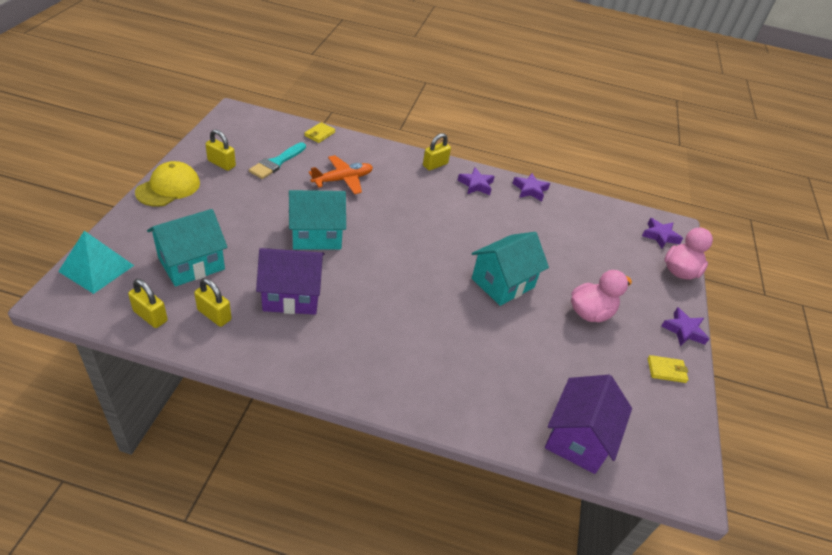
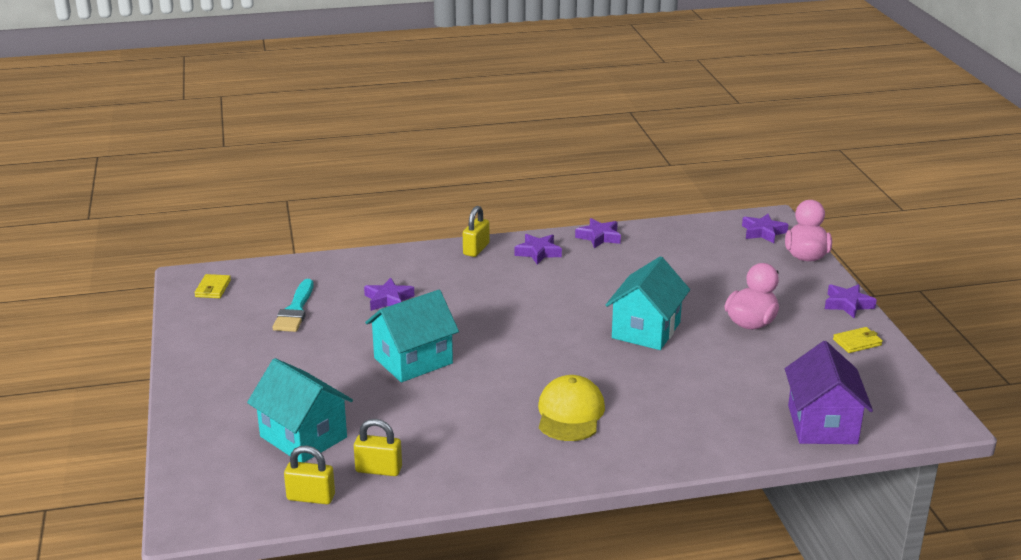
camera: 20 degrees left, 15 degrees down
(96, 268) = (200, 481): turquoise pyramid -> none
(168, 187) = (195, 379): yellow cap -> yellow cap (570, 413)
(191, 264) = (303, 437): turquoise house -> turquoise house turned 75 degrees counterclockwise
(221, 164) = (231, 334): yellow padlock -> none
(292, 296) = (443, 422): purple house -> none
(319, 134) = (315, 265): yellow wallet -> yellow wallet (213, 288)
(343, 180) = (388, 299): orange plane -> purple star

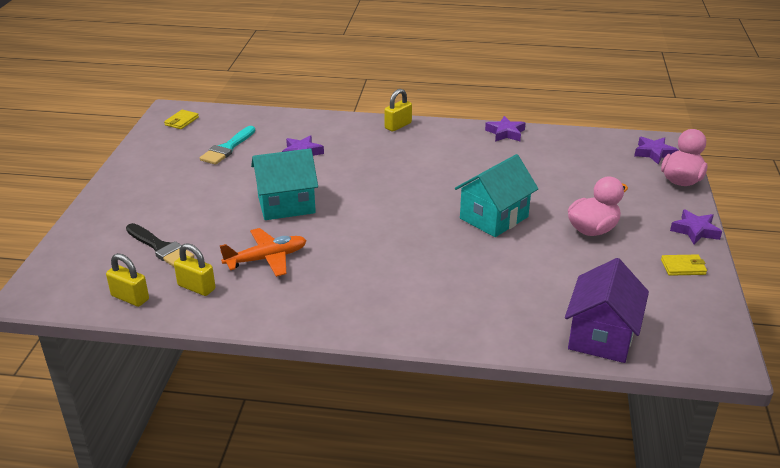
camera: 20 degrees right, 5 degrees up
(303, 437) = (161, 248): turquoise house -> black brush
(434, 423) = (267, 259): none -> orange plane
(538, 252) = (446, 137): purple star -> none
(570, 413) = (381, 275): yellow cap -> none

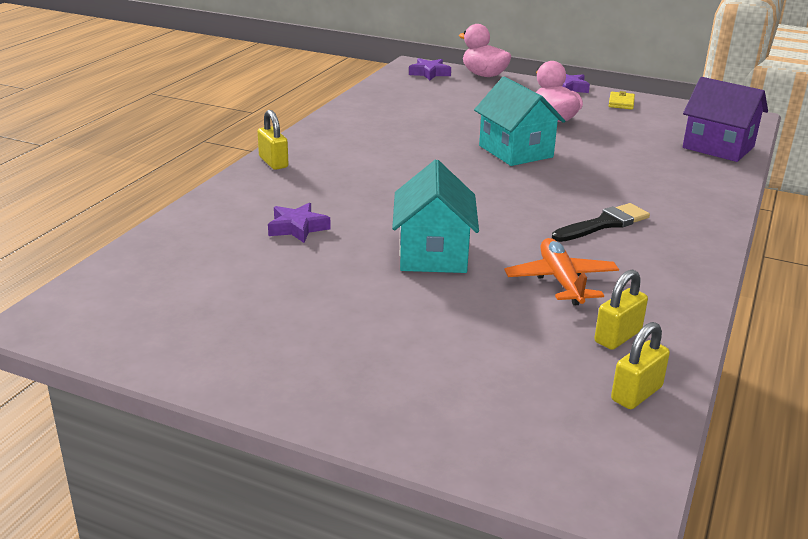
camera: 75 degrees left, 5 degrees down
(161, 248) = (509, 360): black brush -> black brush (604, 224)
(181, 121) = (96, 314): yellow wallet -> none
(227, 148) = (236, 281): turquoise brush -> none
(505, 133) = (341, 116): purple star -> none

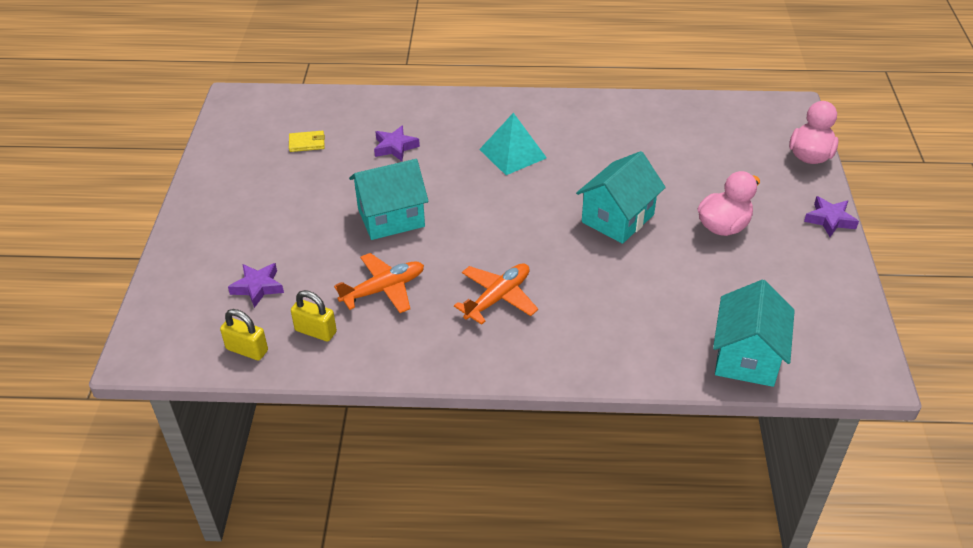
camera: 70 degrees right, 15 degrees up
(273, 162) = (495, 102): yellow padlock -> none
(374, 172) = (512, 153): none -> turquoise pyramid
(429, 73) = (778, 121): purple star -> purple star (258, 287)
(604, 224) = (498, 298): black brush -> orange plane
(621, 103) = (821, 266): yellow wallet -> yellow wallet (307, 143)
(718, 147) = (747, 357): purple house -> turquoise house

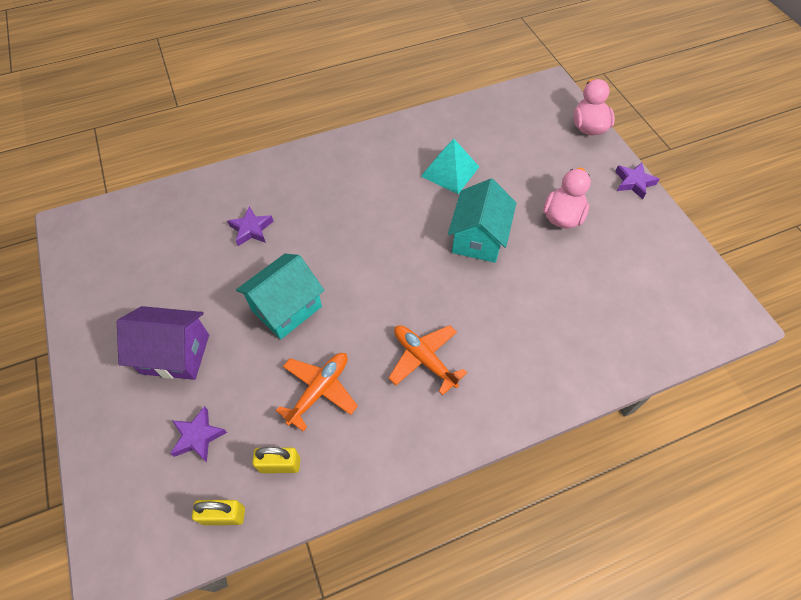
camera: 25 degrees left, 15 degrees up
(272, 221) = (175, 354): none -> purple house
(307, 143) = (165, 252): yellow wallet -> none
(498, 298) = (424, 359): orange plane -> orange plane turned 60 degrees counterclockwise
(512, 153) = (359, 201): turquoise pyramid -> turquoise pyramid (450, 171)
(747, 357) = (646, 338): turquoise house -> none

